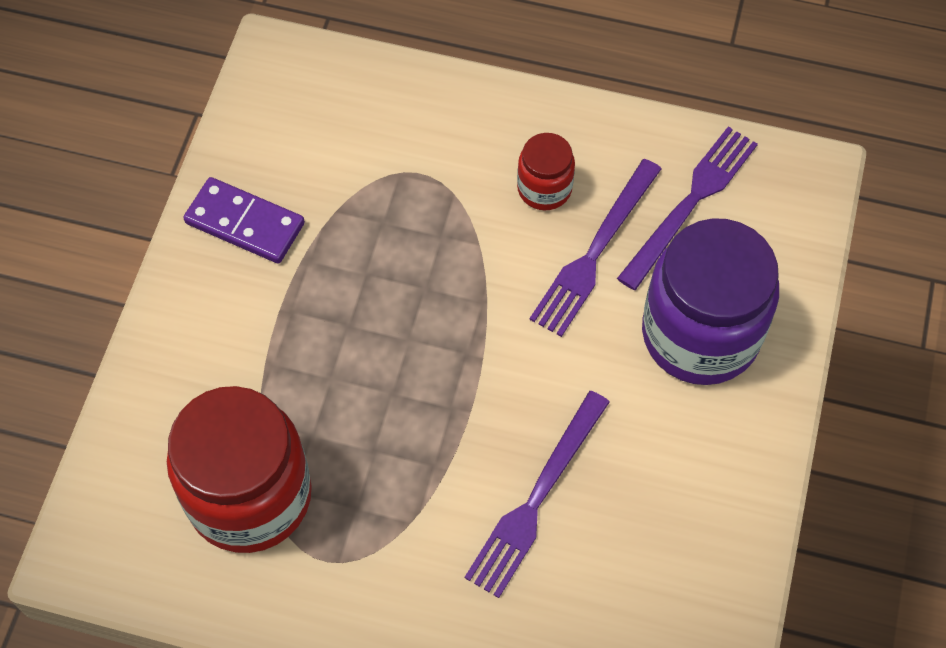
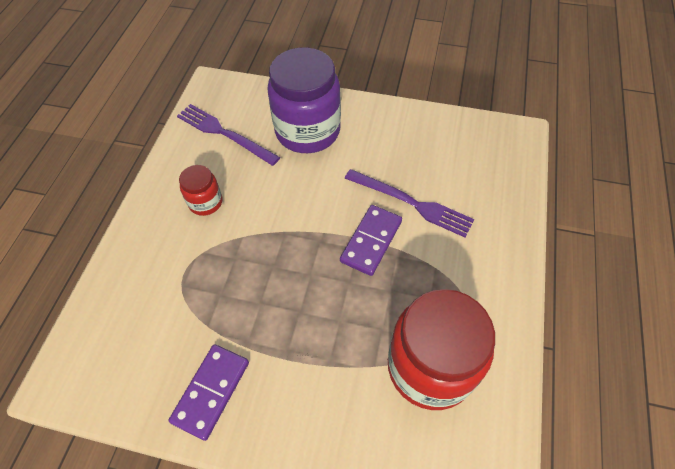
camera: 90 degrees left, 5 degrees down
(463, 428) = (371, 241): none -> purple domino
(595, 252) = (253, 177): purple fork -> none

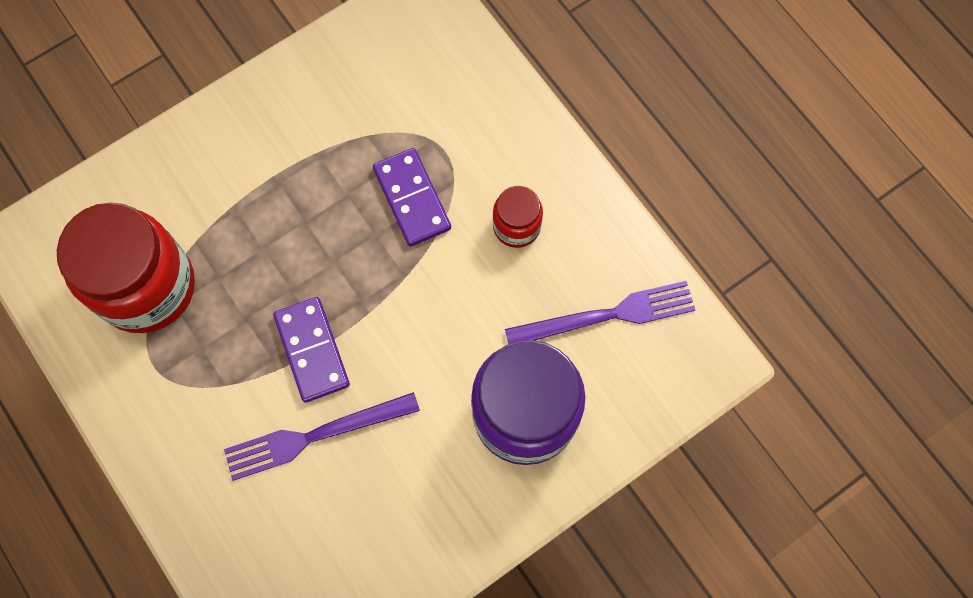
camera: 130 degrees right, 15 degrees up
(211, 391) = (303, 99): purple domino -> purple domino (412, 199)

